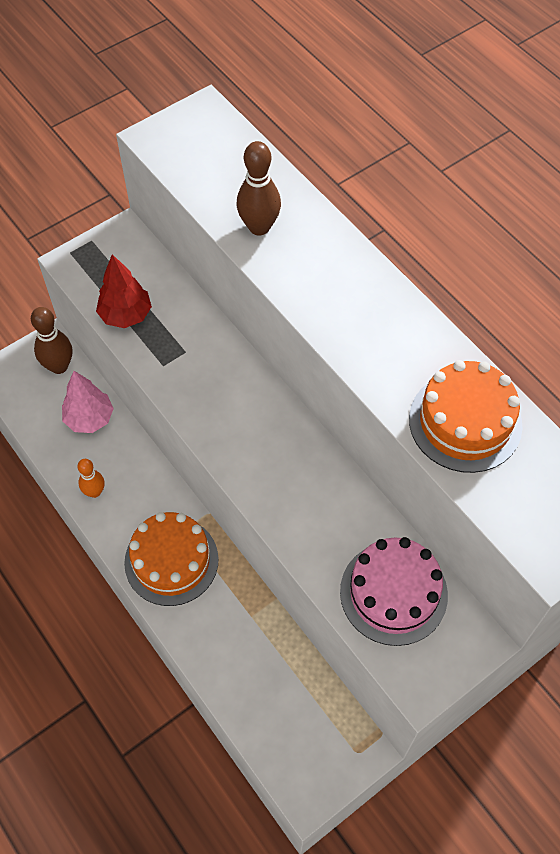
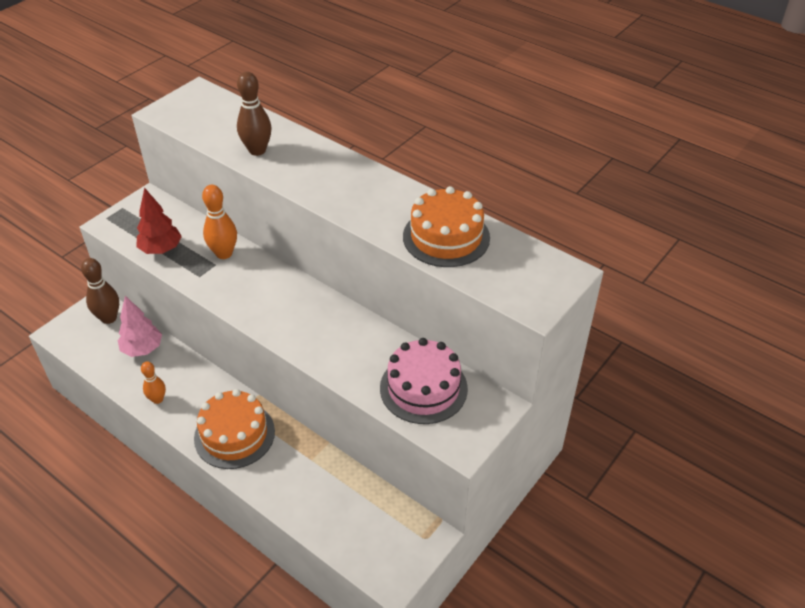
camera: 15 degrees left, 15 degrees down
(198, 338) = (224, 253): none -> orange bowling pin

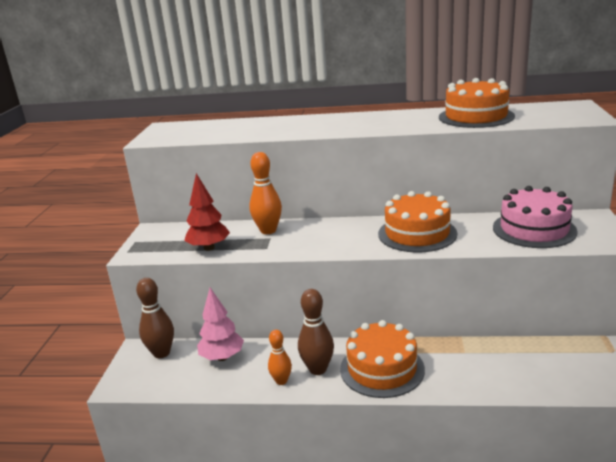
camera: 30 degrees left, 20 degrees down
(257, 150) = (266, 130): brown bowling pin -> brown bowling pin (317, 369)
(326, 331) = (417, 233): none -> orange cake

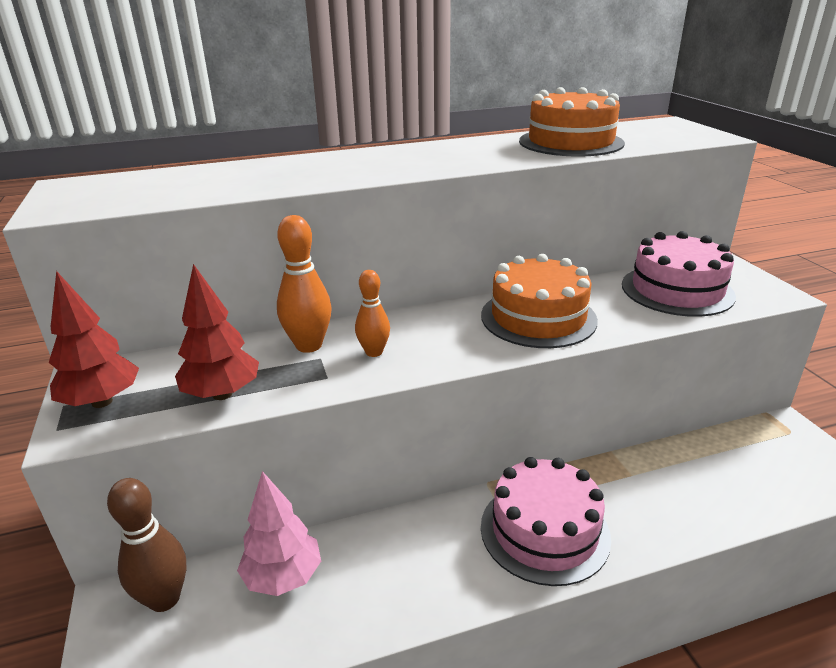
camera: 25 degrees left, 5 degrees up
(152, 242) = (102, 402): none -> red tree
(281, 381) = (408, 596): orange bowling pin -> orange bowling pin (374, 352)
(317, 369) = (453, 557): brown bowling pin -> none
(382, 369) = (544, 531): orange cake -> pink cake

